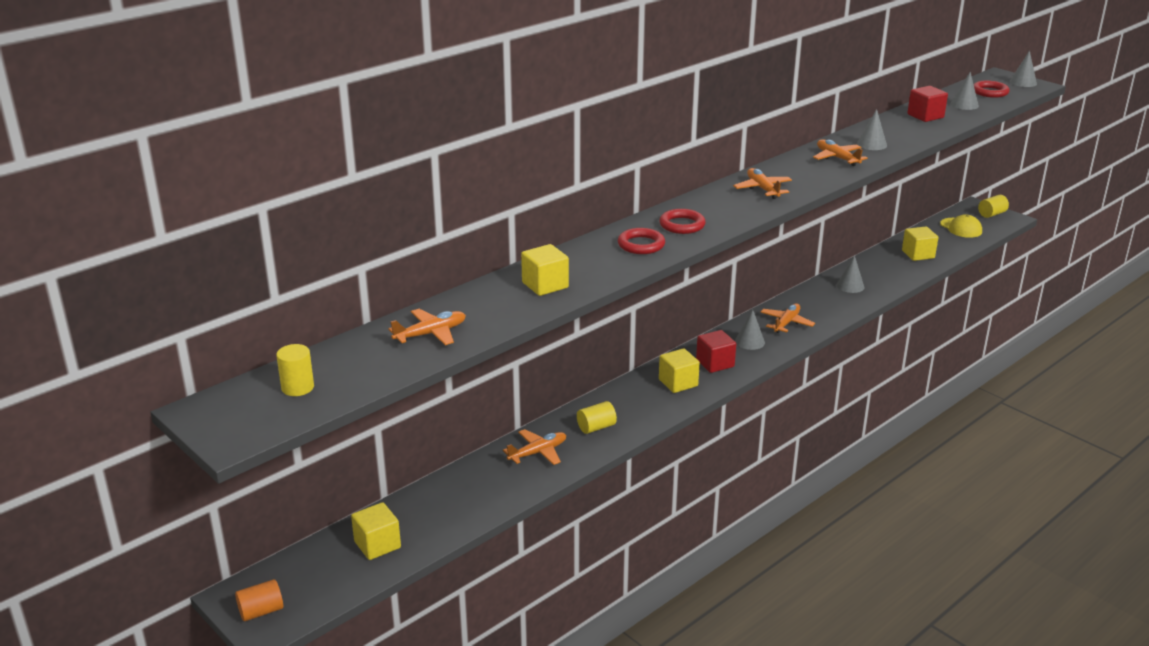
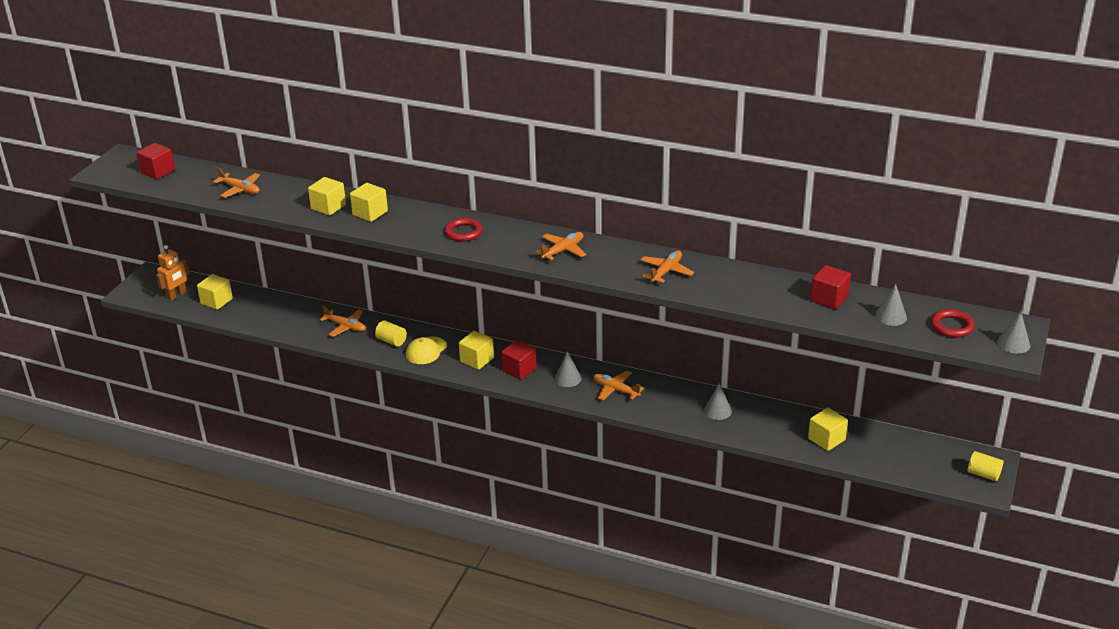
camera: 65 degrees right, 5 degrees up
(261, 611) = (142, 286): orange cylinder -> none
(297, 387) = (158, 172): yellow cylinder -> red cube
(323, 580) = (177, 295): none -> orange robot
(587, 264) = (370, 213): none -> yellow cube
(641, 245) = (416, 225): red ring -> none
(786, 323) = (615, 390): orange plane -> orange plane turned 150 degrees counterclockwise
(872, 144) = (718, 283): grey cone -> none
(961, 228) = (922, 458): yellow cap -> yellow cap (426, 351)

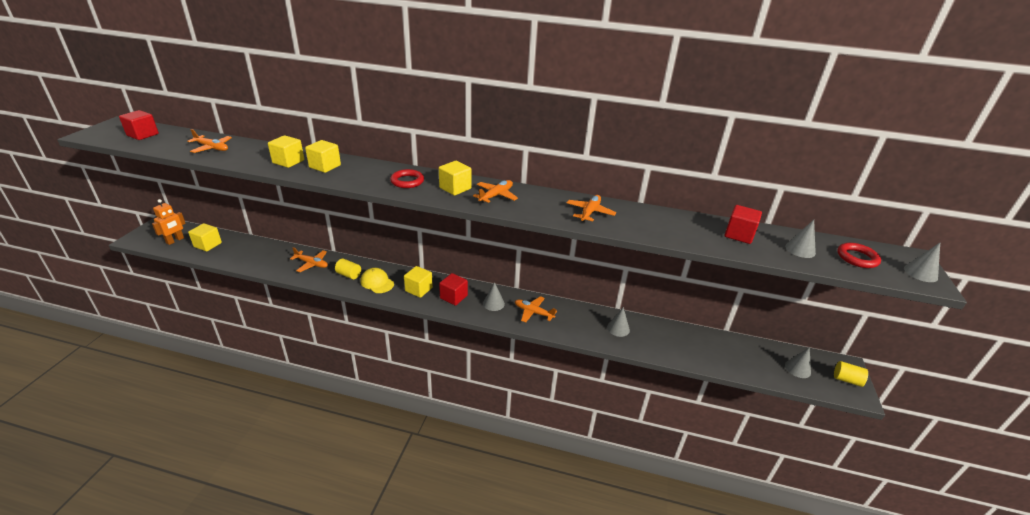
camera: 10 degrees left, 0 degrees up
(426, 351) = (377, 282): yellow cap -> yellow cap turned 105 degrees clockwise
(826, 439) = (711, 351): yellow cube -> yellow cube (455, 188)
(927, 461) = (797, 368): none -> grey cone

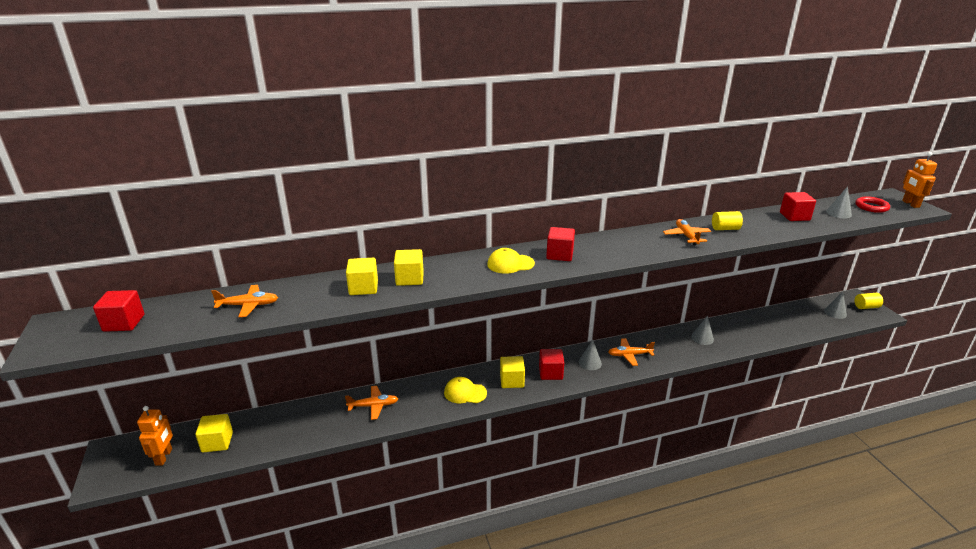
camera: 30 degrees left, 5 degrees down
(349, 275) = (427, 398): yellow cylinder -> yellow cylinder (725, 229)
(407, 181) = (510, 264): red ring -> yellow cap
(455, 188) = (559, 255): yellow cube -> red cube
(496, 196) = (601, 249): orange plane -> none
(920, 273) = (910, 204): grey cone -> orange robot

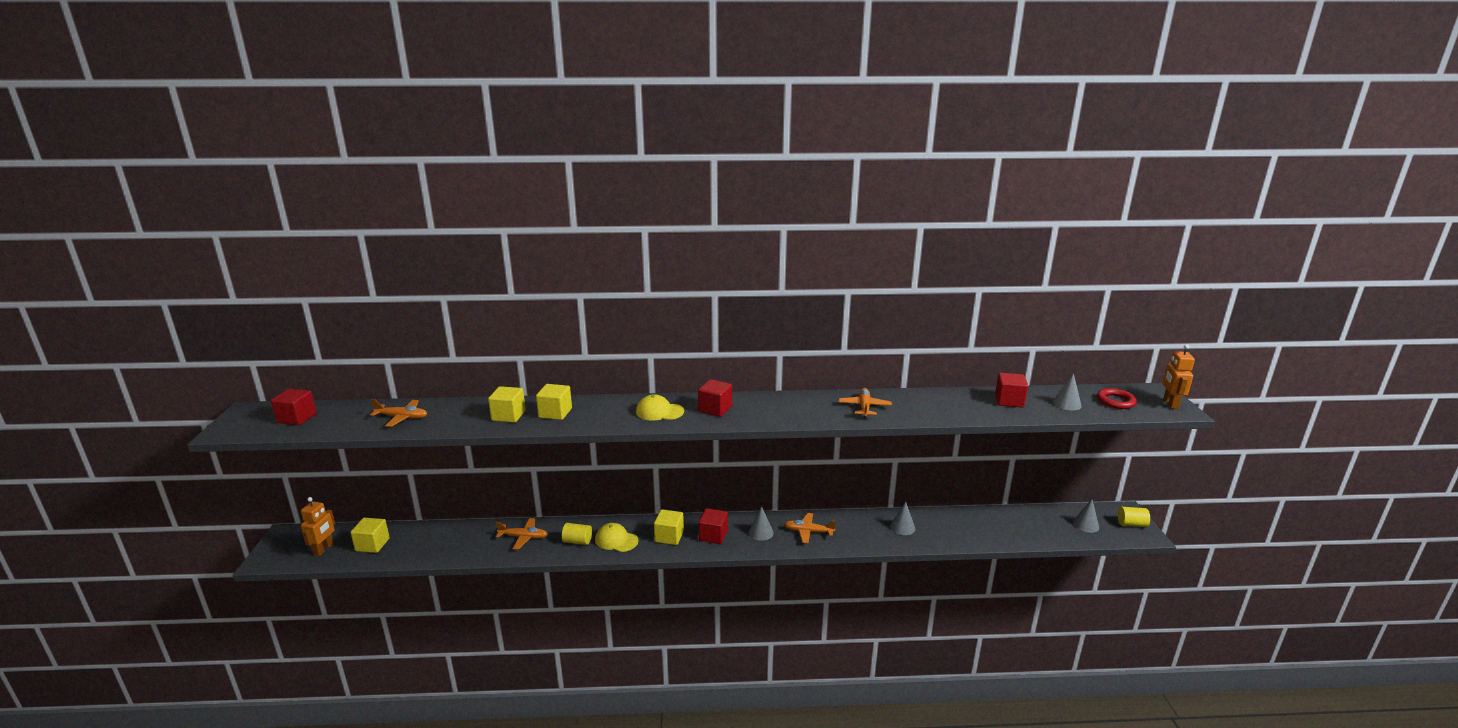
camera: 15 degrees right, 5 degrees down
(725, 229) = (915, 404): yellow cylinder -> yellow cylinder (577, 541)

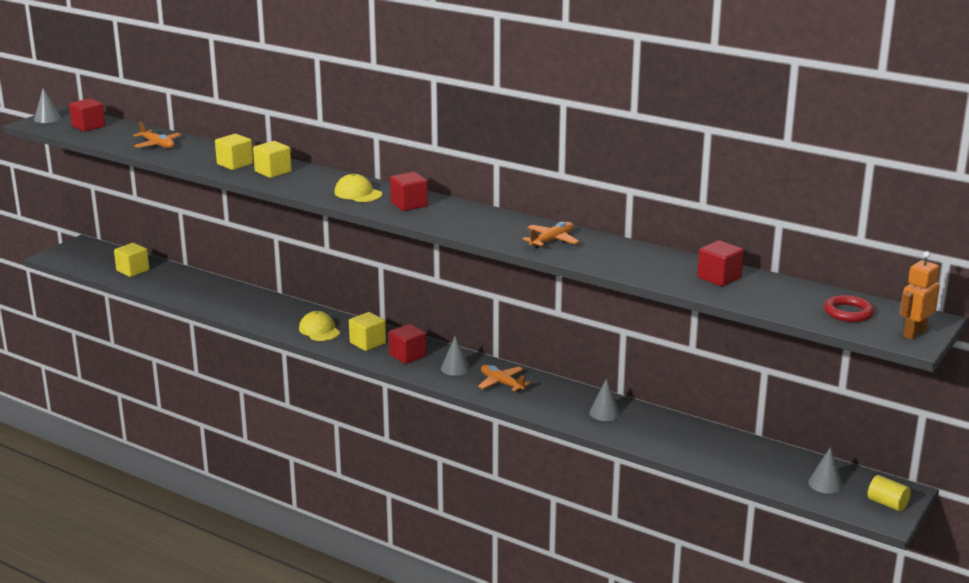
camera: 35 degrees right, 0 degrees up
(324, 549) = (97, 262): orange robot -> none
(524, 537) = (248, 303): orange plane -> none
(577, 541) = (287, 320): yellow cylinder -> none
(1067, 403) = (782, 298): grey cone -> grey cone (47, 119)

